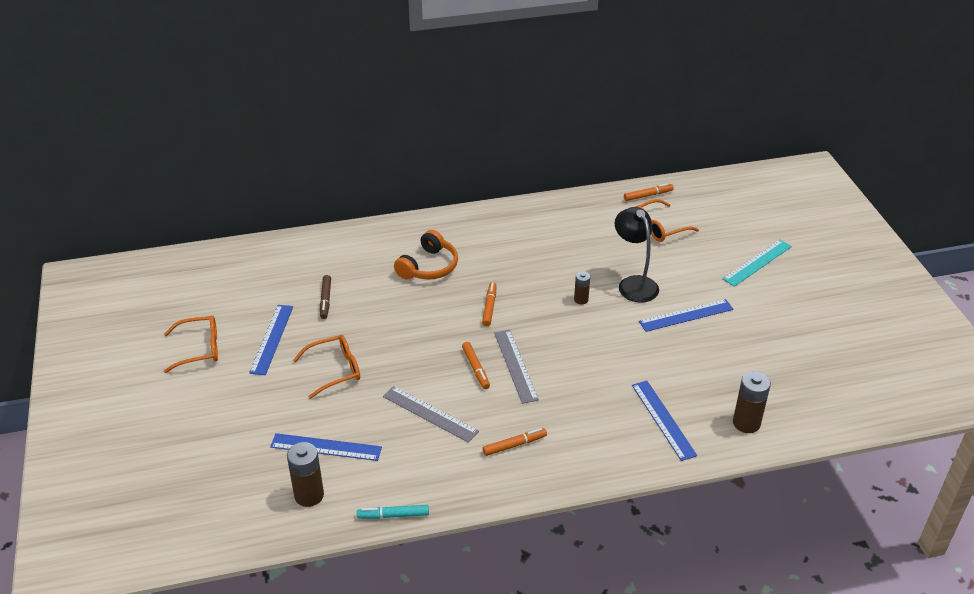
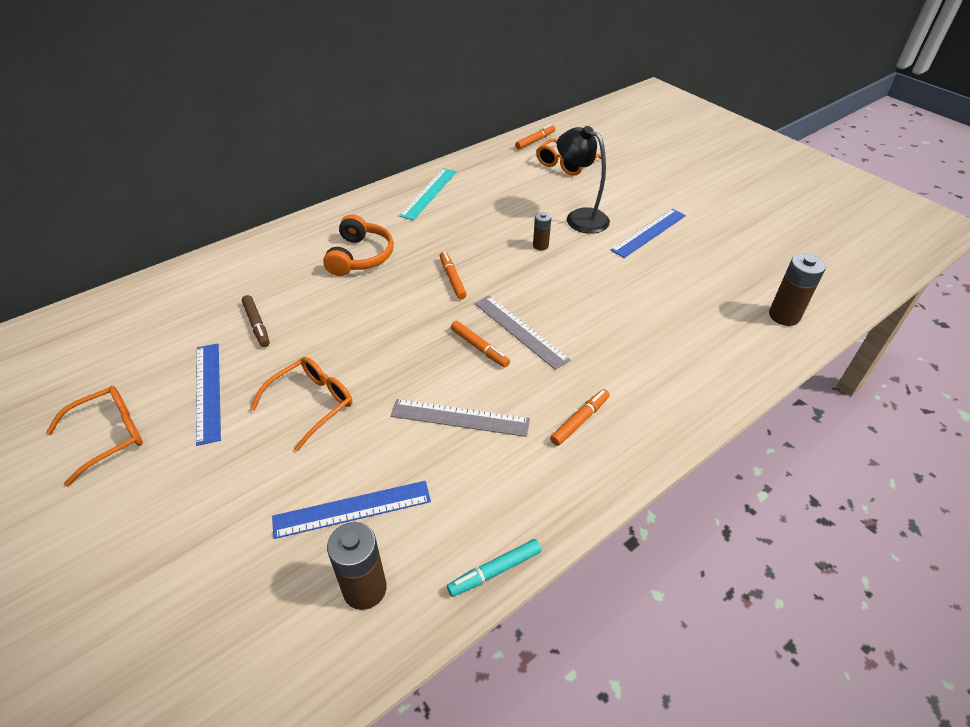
camera: 25 degrees left, 5 degrees up
(663, 419) = (707, 338): blue ruler -> none
(757, 262) = (672, 172): turquoise ruler -> turquoise ruler (429, 193)

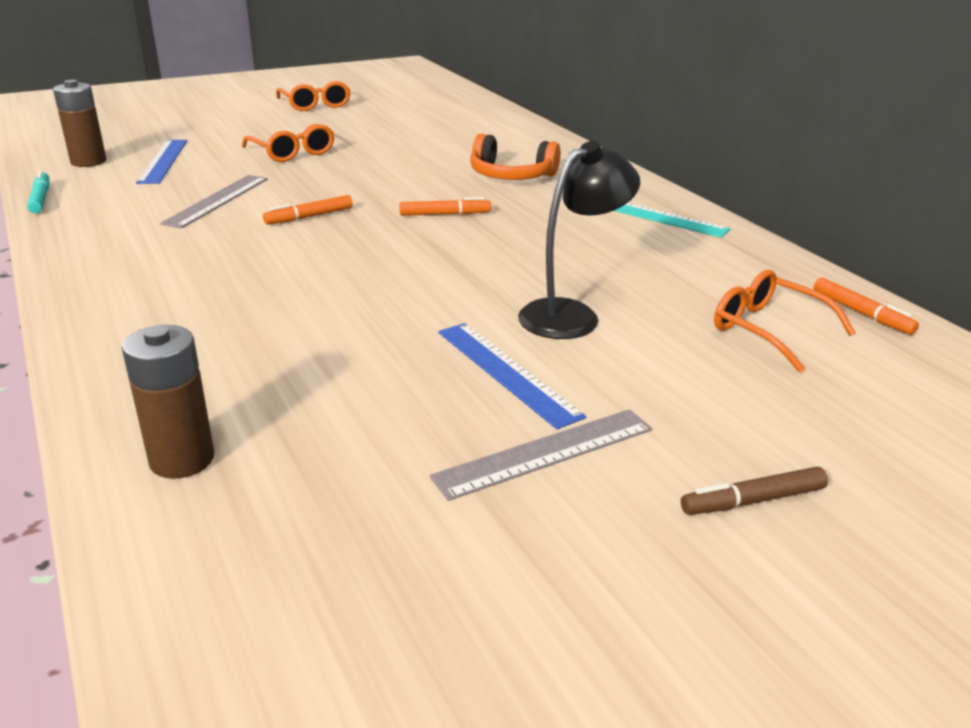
camera: 100 degrees right, 15 degrees down
(208, 391) = (339, 125): blue ruler -> none
(257, 324) = (415, 138): brown marker -> brown marker (753, 501)
(520, 331) = (321, 239): grey ruler -> grey ruler (545, 453)
(540, 245) = (498, 273): brown battery -> none
(580, 420) = (151, 251): orange marker -> none

